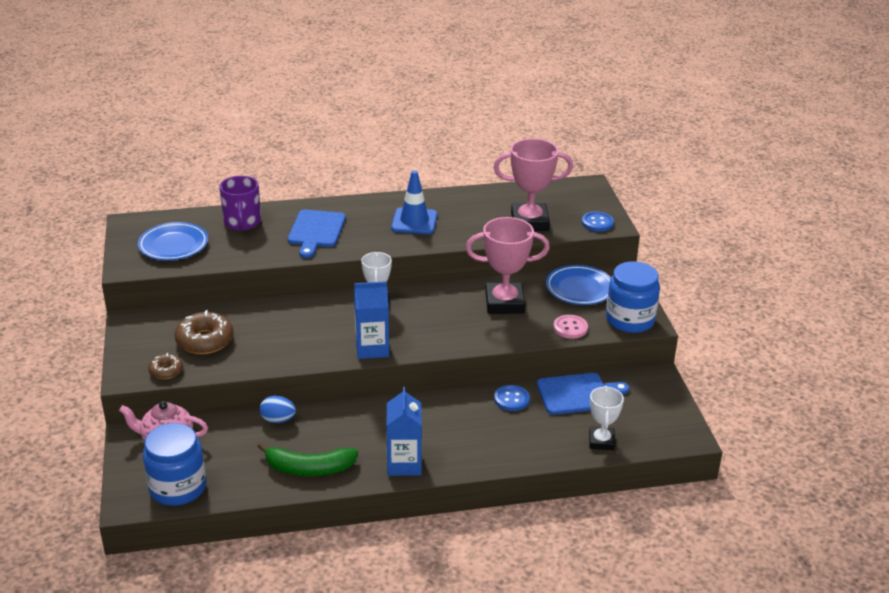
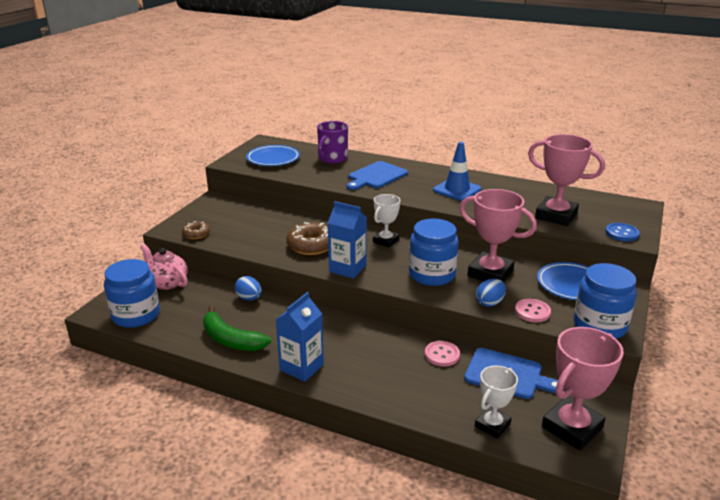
camera: 35 degrees right, 5 degrees down
(205, 340) = (242, 225): brown donut -> brown donut (311, 245)
(455, 324) = (432, 274): none -> blue jar
(511, 399) = (442, 355): blue button -> pink button
(529, 333) = (489, 303): none -> blue egg
(657, 416) = (572, 427): none -> pink trophy

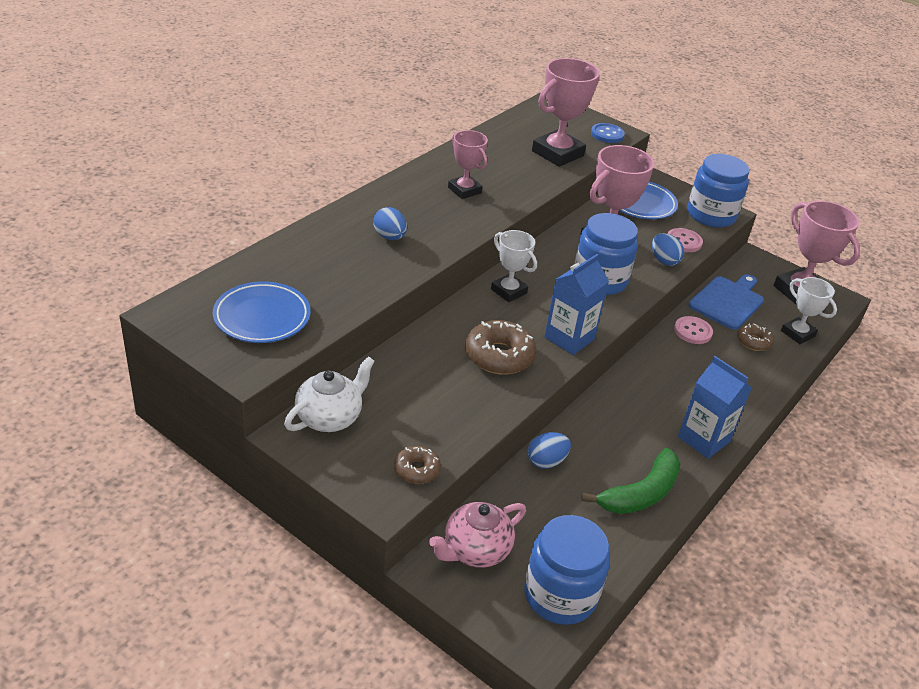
camera: 80 degrees left, 10 degrees up
(230, 206) = (329, 417): none -> white teapot
(332, 159) = (300, 259): purple mug -> none
(376, 176) = (389, 237): blue cutting board -> blue egg
(454, 393) = (753, 342): none -> brown donut
(457, 190) = (464, 190): blue traffic cone -> pink trophy

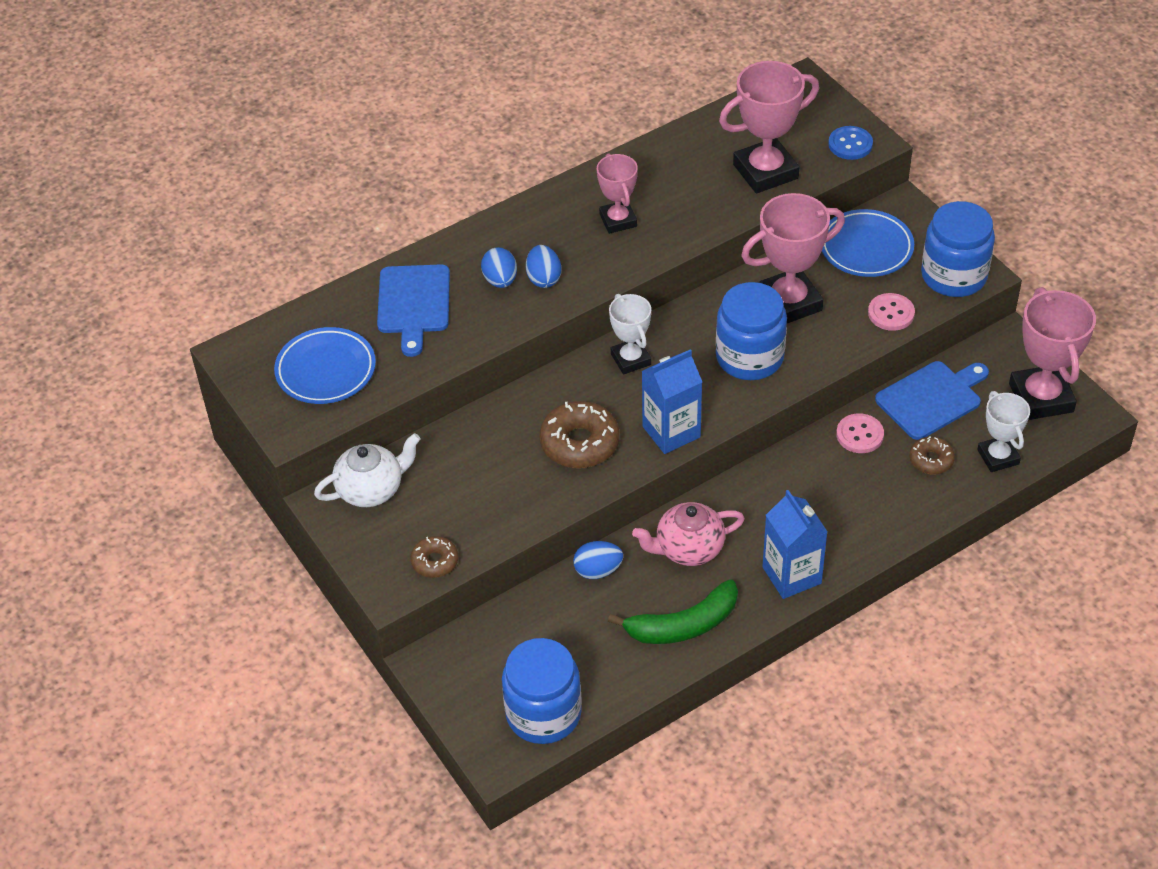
camera: 25 degrees right, 10 degrees up
(322, 260) = (413, 304): none -> blue cutting board
(475, 550) = (480, 652): pink teapot -> pink teapot (688, 548)
(664, 260) = (848, 339): blue egg -> blue egg (544, 278)

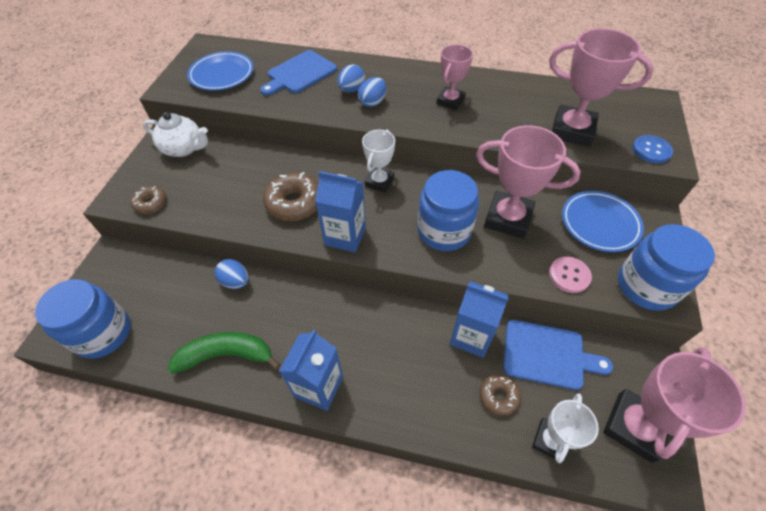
camera: 45 degrees right, 5 degrees up
(683, 625) = (227, 355): green banana -> green banana turned 150 degrees clockwise
(688, 548) = (291, 313): pink teapot -> none
(859, 435) = (471, 336): pink button -> blue carton

